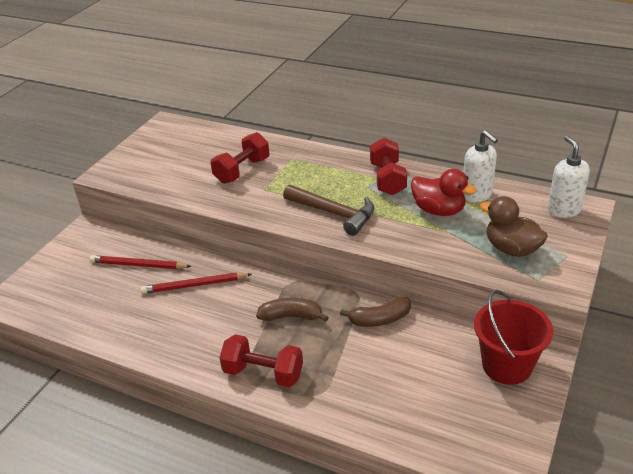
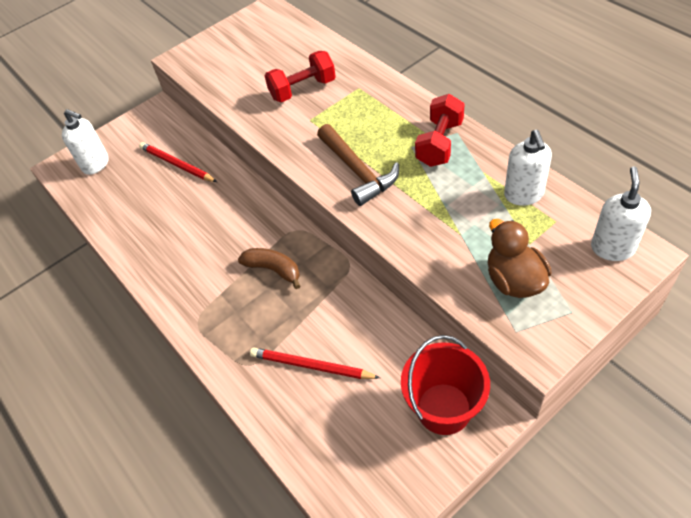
camera: 30 degrees right, 15 degrees up
(48, 287) = (96, 164): none -> white soap dispenser
(194, 285) = (210, 204): red pencil -> red pencil (311, 366)
(263, 373) = (214, 323): red dumbbell -> none
(380, 319) = (352, 304): brown banana -> none
(438, 210) = (467, 202): red duck -> none

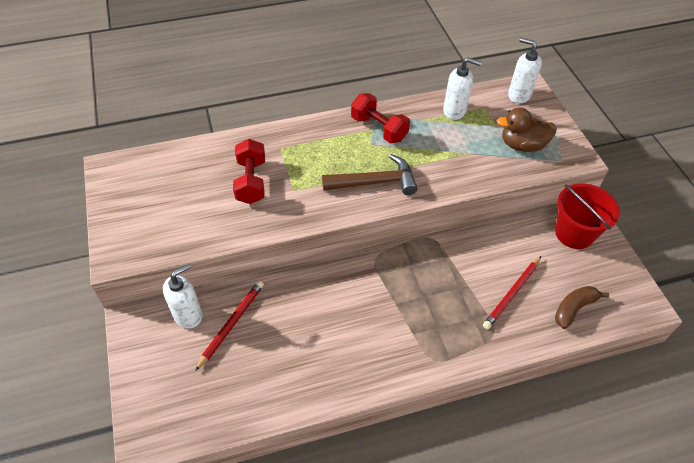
camera: 75 degrees left, 0 degrees up
(96, 164) = (171, 401): white soap dispenser -> white soap dispenser (188, 315)
(177, 165) = (231, 324): red pencil -> red pencil turned 150 degrees clockwise
(273, 269) = (408, 287): brown banana -> brown banana (574, 309)

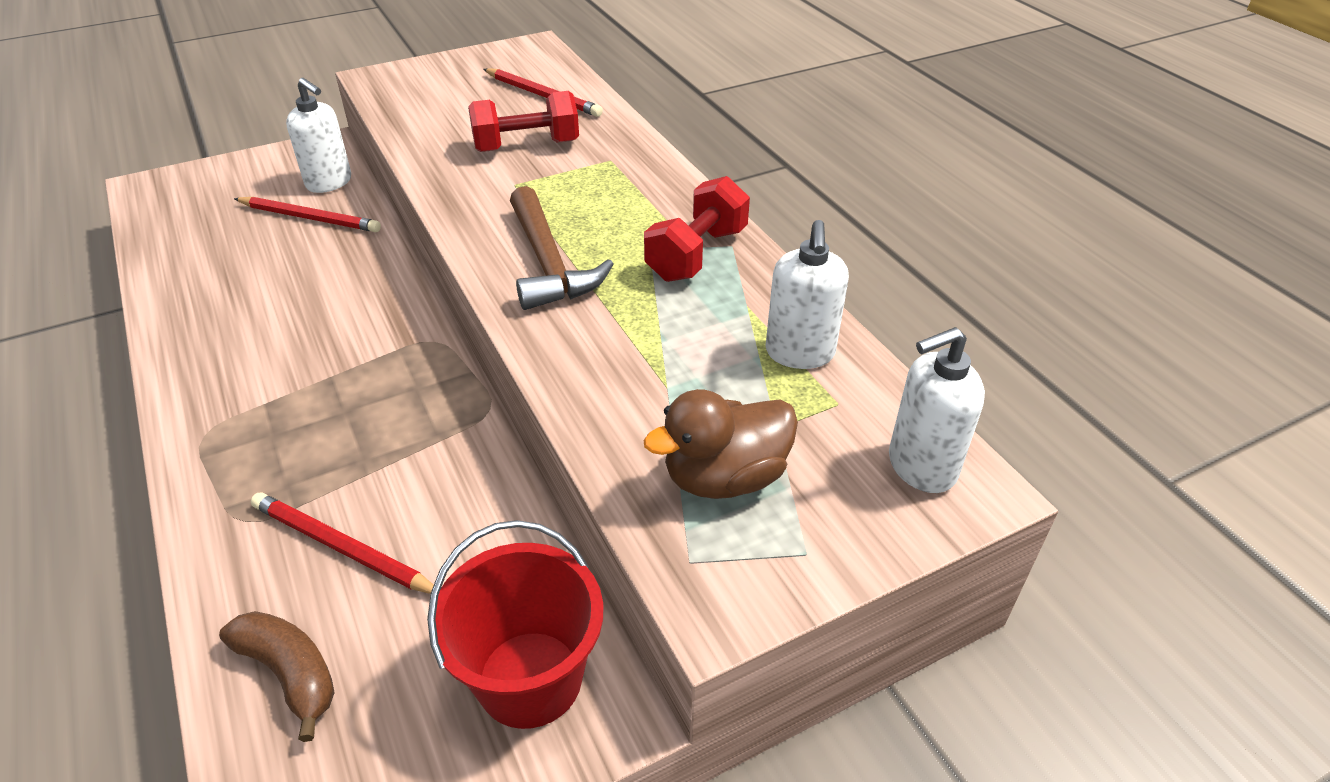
camera: 80 degrees right, 10 degrees down
(188, 168) = (543, 95): none -> red pencil
(519, 95) = (921, 467): white soap dispenser -> white soap dispenser turned 135 degrees counterclockwise
(522, 145) = (724, 477): brown duck -> brown duck turned 105 degrees counterclockwise

